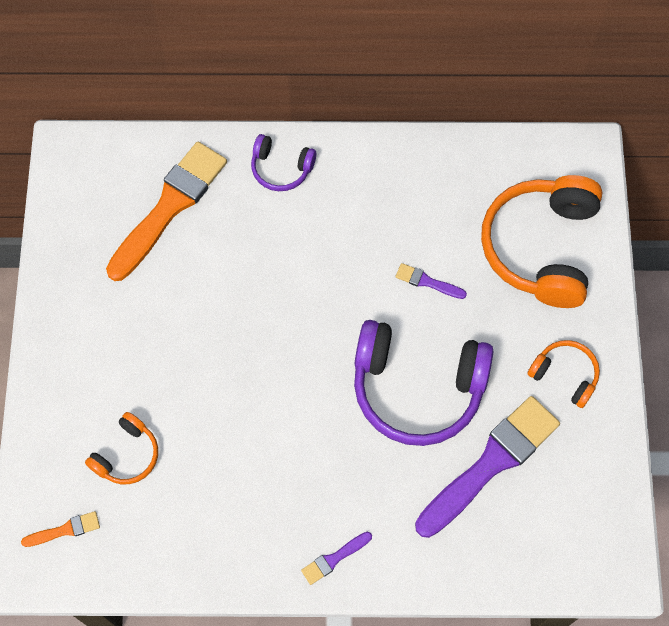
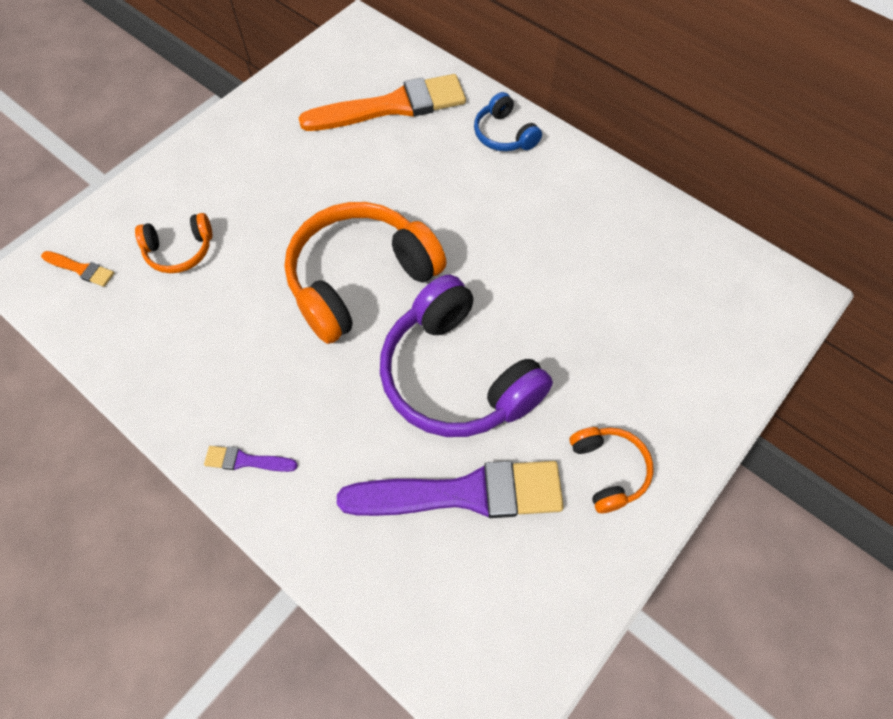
camera: 40 degrees right, 5 degrees down
(281, 168) = (504, 134): purple headphones -> blue headphones
(427, 282) = (547, 297): purple brush -> none
(541, 247) = (682, 342): orange headphones -> orange headphones (360, 279)

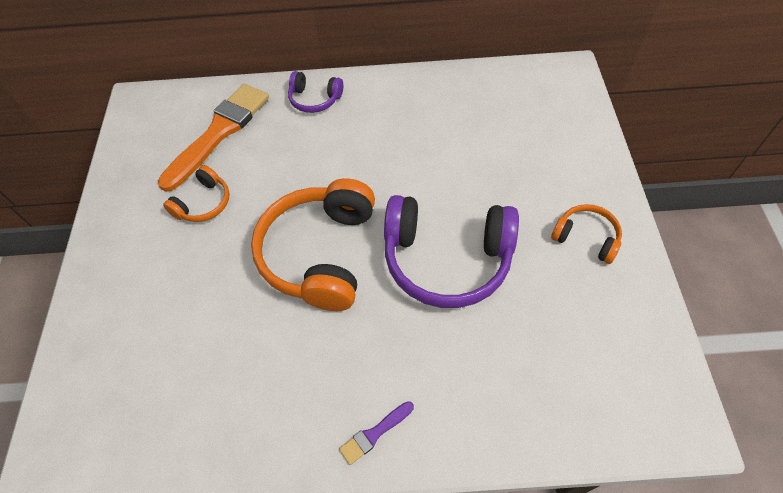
camera: 40 degrees left, 5 degrees down
(80, 269) = (88, 423): orange brush -> none
(180, 250) = (162, 342): orange headphones -> orange headphones (203, 203)
(462, 493) = (528, 323): purple brush -> none
(504, 134) = (315, 99): blue headphones -> purple headphones

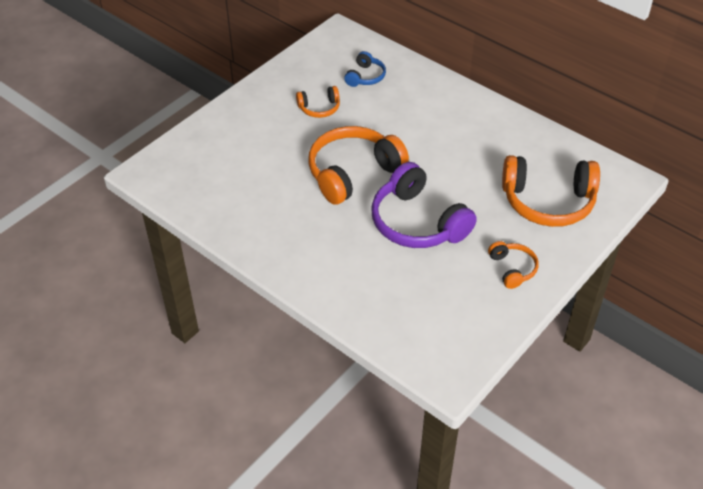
camera: 40 degrees right, 10 degrees down
(219, 133) = (365, 77): orange brush -> blue headphones
(315, 99) = (441, 92): purple headphones -> none
(375, 433) = (291, 265): purple brush -> none
(532, 142) = (548, 201): none -> orange headphones

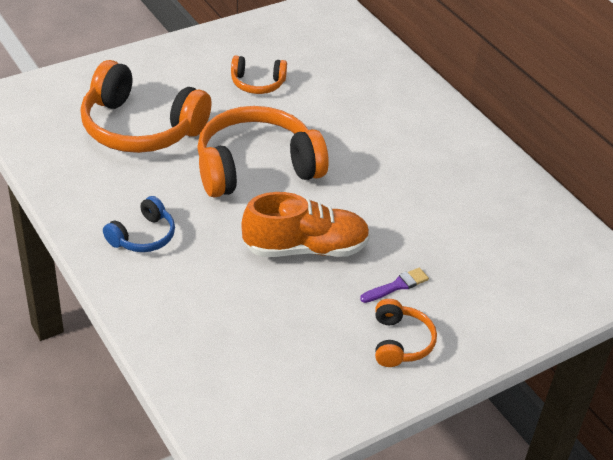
camera: 15 degrees right, 5 degrees down
(365, 77) = (334, 63): blue headphones -> blue headphones (143, 236)
(417, 222) = (305, 248): purple headphones -> orange shoe
(491, 230) = (396, 286): none -> purple brush
(548, 201) = (493, 272): orange headphones -> orange headphones (140, 128)

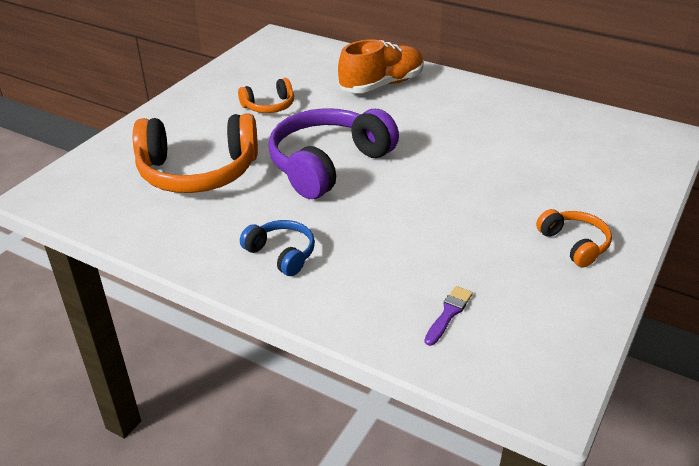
camera: 25 degrees left, 5 degrees down
(143, 236) = (281, 254): blue headphones -> blue headphones turned 60 degrees counterclockwise
(256, 167) = (328, 164): orange headphones -> purple headphones
(305, 248) = (429, 207): orange shoe -> orange shoe (382, 85)
(396, 286) = (527, 205): purple brush -> purple brush (448, 314)

